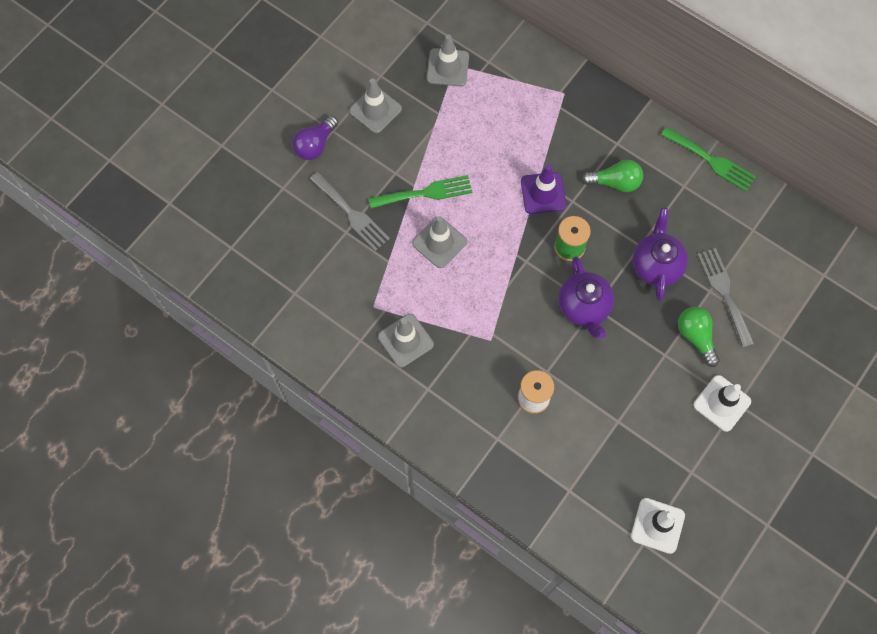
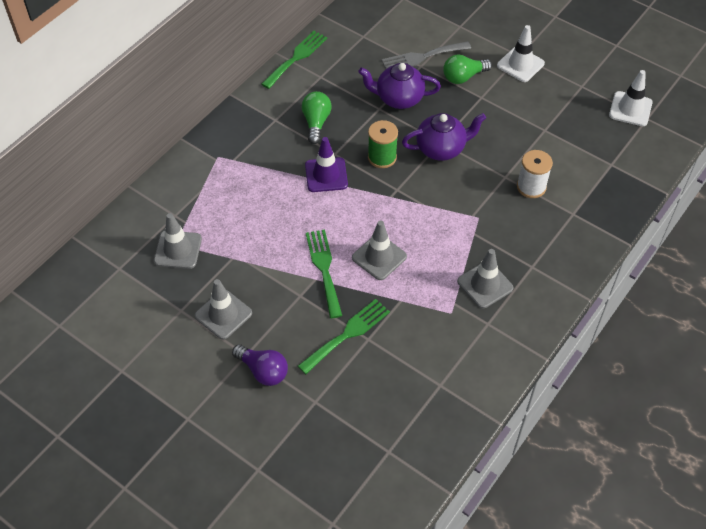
camera: 90 degrees left, 15 degrees down
(351, 214) = (347, 334): grey fork -> green fork

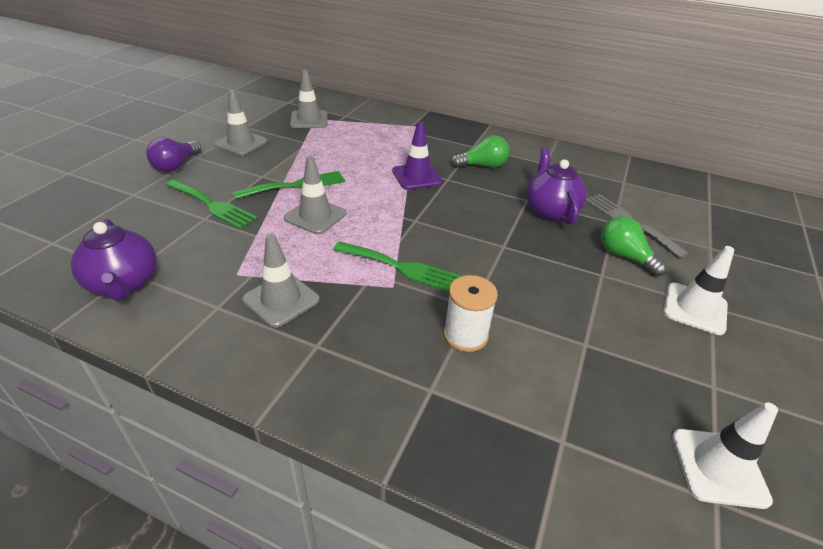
camera: 75 degrees right, 15 degrees down
(296, 58) = (559, 149): green fork -> green fork (401, 267)
(382, 157) = (457, 207): green spool -> none
(441, 149) = (492, 247): purple teapot -> purple teapot (124, 284)

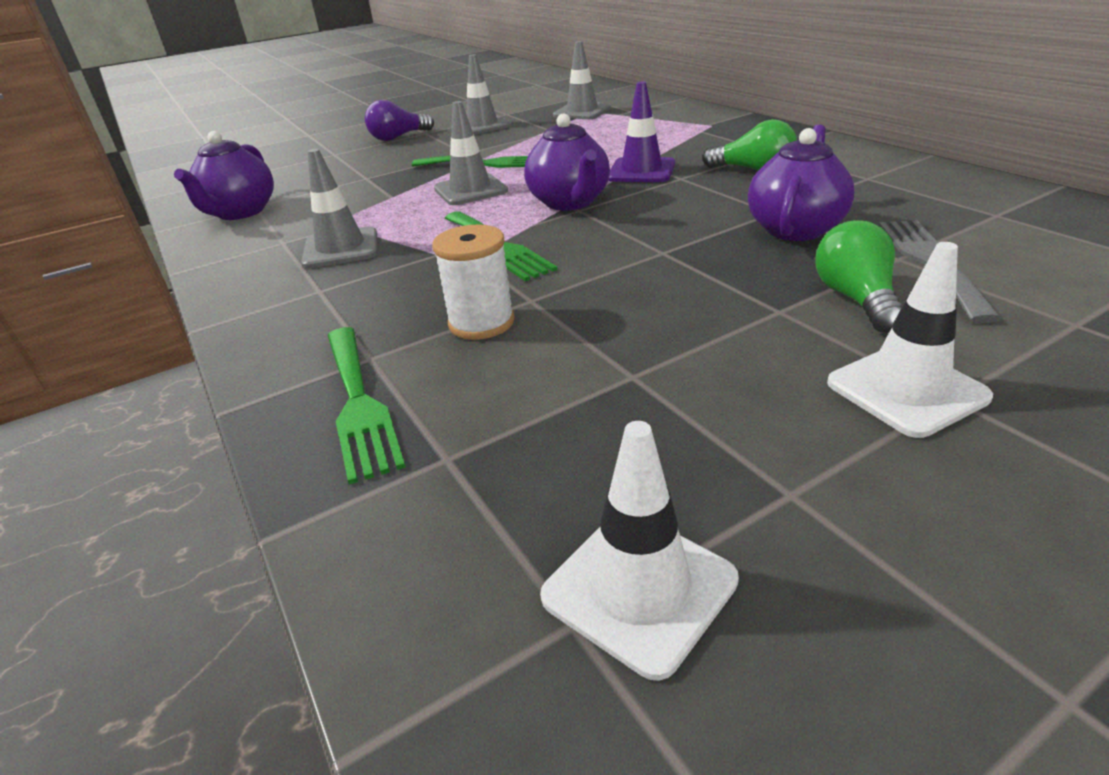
camera: 40 degrees right, 5 degrees down
(212, 205) = (387, 169): green fork -> green fork (359, 403)
(402, 215) = (569, 202): none -> purple teapot

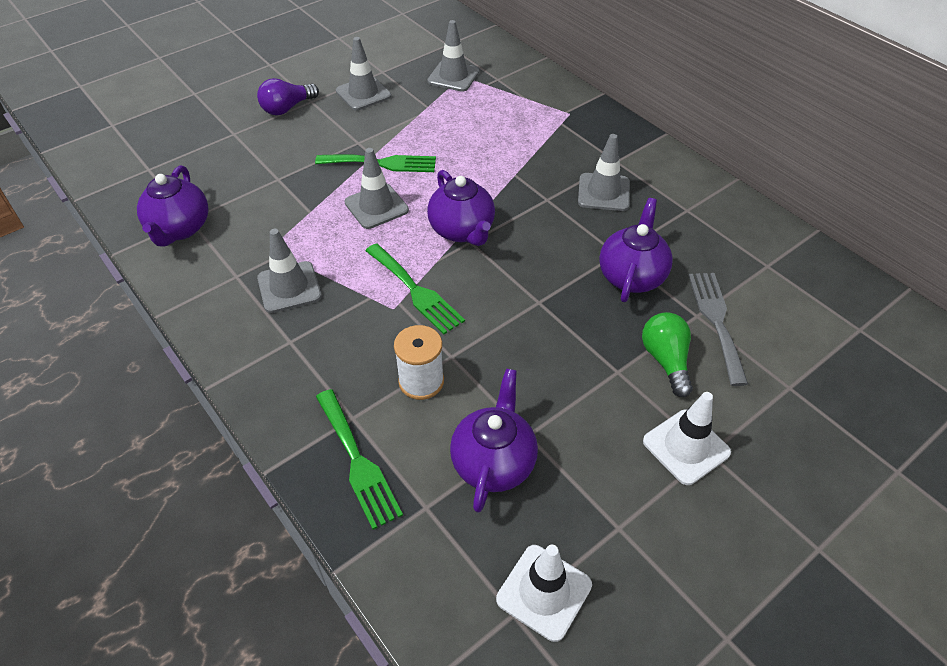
camera: 10 degrees left, 15 degrees up
(571, 406) = (493, 462): none -> purple teapot
(641, 171) = (515, 186): purple traffic cone -> none
(754, 170) = (603, 192): green light bulb -> grey traffic cone

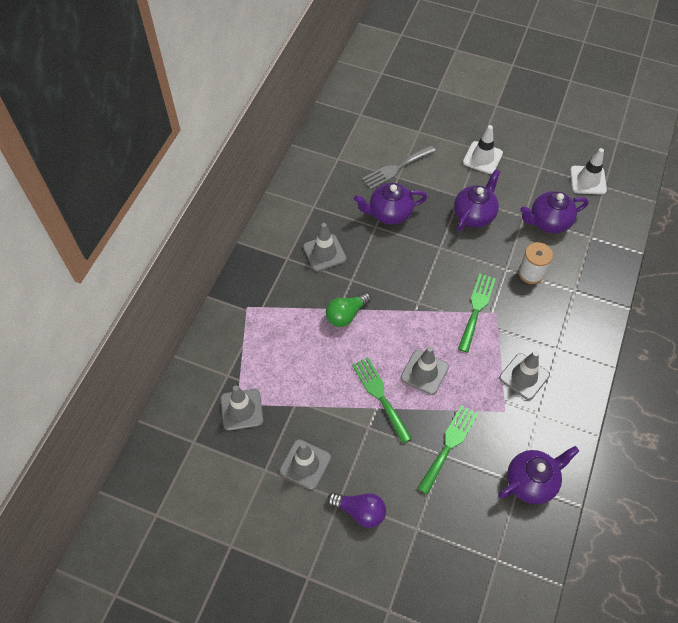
camera: 120 degrees left, 10 degrees up
(357, 462) = (593, 274): green fork -> green fork (449, 445)
(462, 231) = (412, 311): purple teapot -> purple teapot (474, 215)
(666, 360) = (438, 180): green light bulb -> green light bulb (346, 314)

